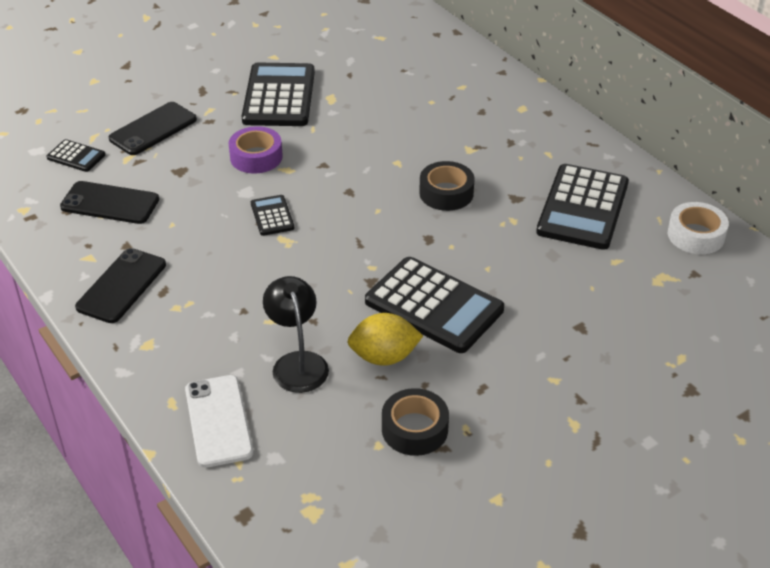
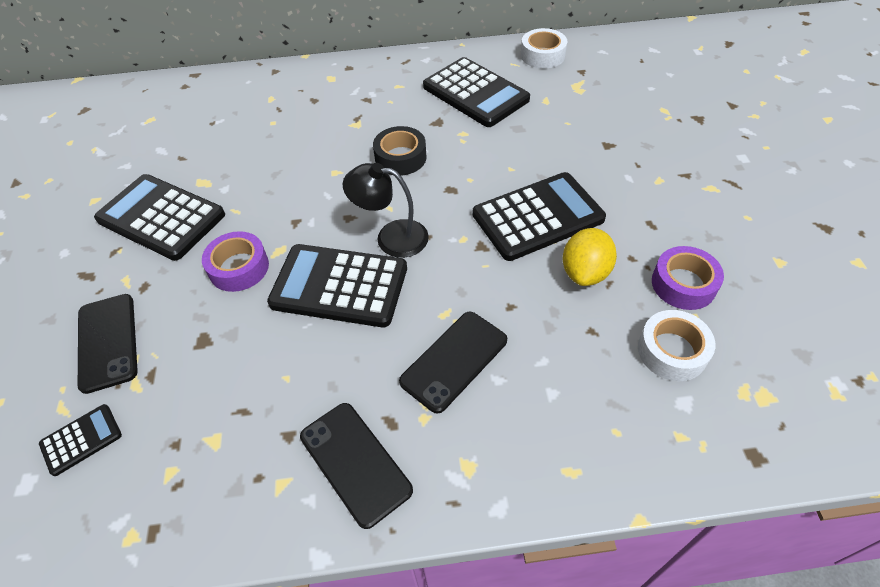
camera: 60 degrees left, 10 degrees up
(110, 203) = (201, 429): black phone -> black phone (454, 361)
(218, 421) = (616, 435): white phone -> none
(272, 216) = (339, 286): black calculator -> black calculator, size x2.11
(297, 363) = (562, 339): black lamp -> black lamp (391, 237)
(327, 438) = (672, 351): none -> white tape
(414, 429) = (683, 284): black tape -> purple tape

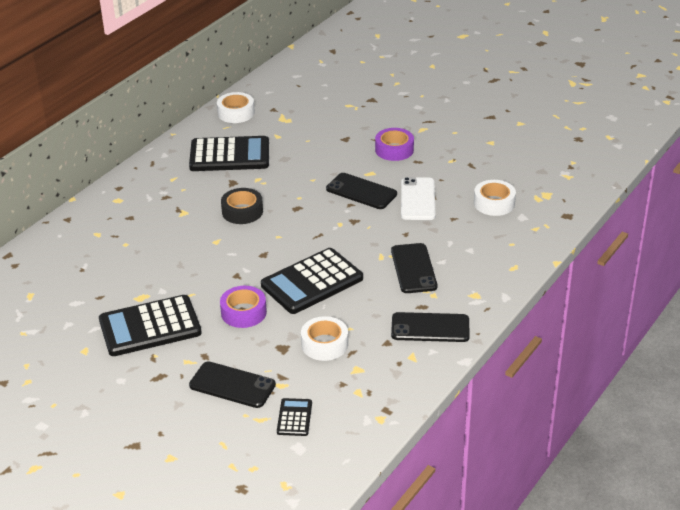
camera: 50 degrees left, 15 degrees down
(237, 374) = (324, 344): none -> white tape
(391, 237) = (302, 247): black lamp -> none
(538, 217) = (361, 191): black calculator -> black phone
(585, 272) = (418, 199): yellow lemon -> white phone
(683, 284) = (465, 176): purple tape -> purple tape (394, 150)

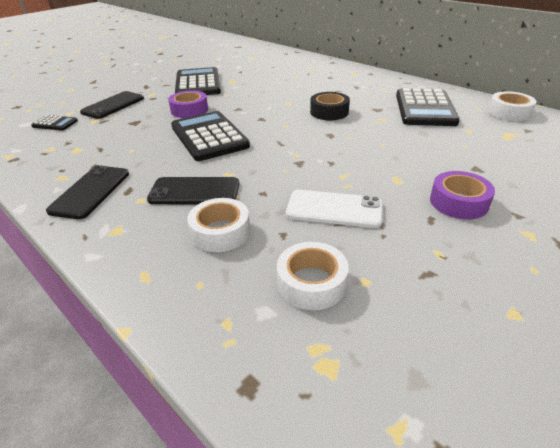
camera: 100 degrees right, 0 degrees up
(324, 344) = (122, 138): white tape -> white tape (220, 232)
(361, 191) = (356, 171): black phone -> none

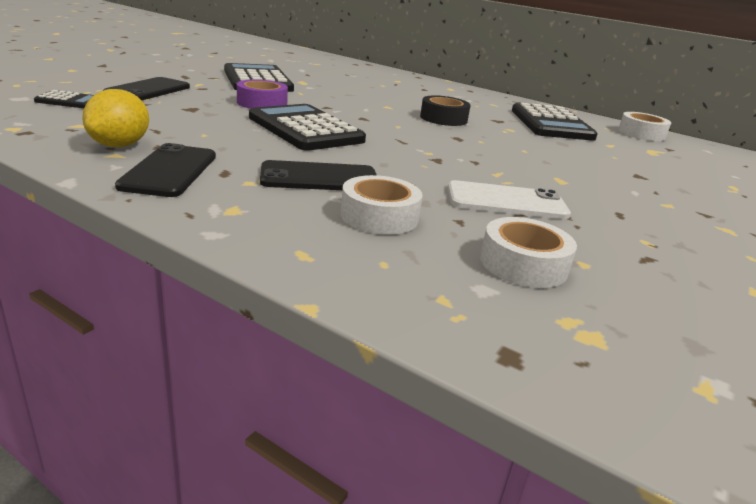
camera: 15 degrees left, 10 degrees down
(69, 167) = (120, 145): none -> yellow lemon
(458, 202) = (639, 201): purple tape -> none

